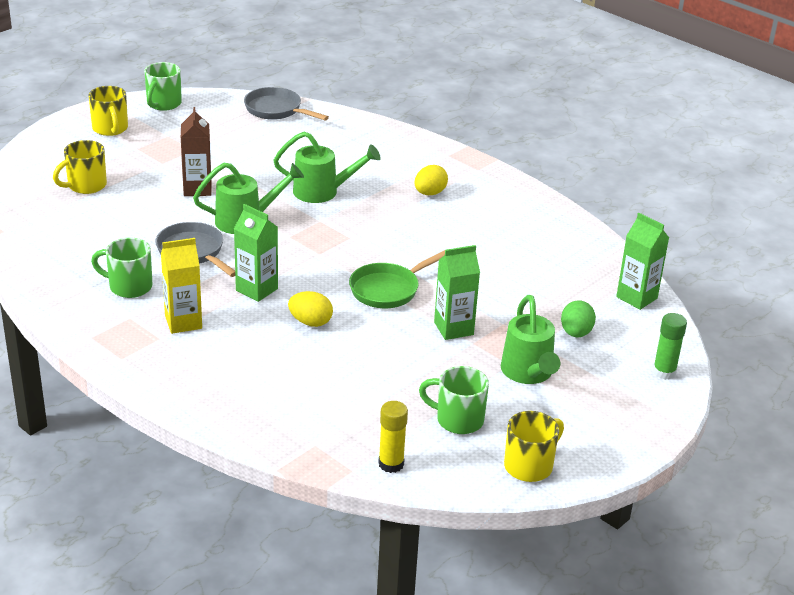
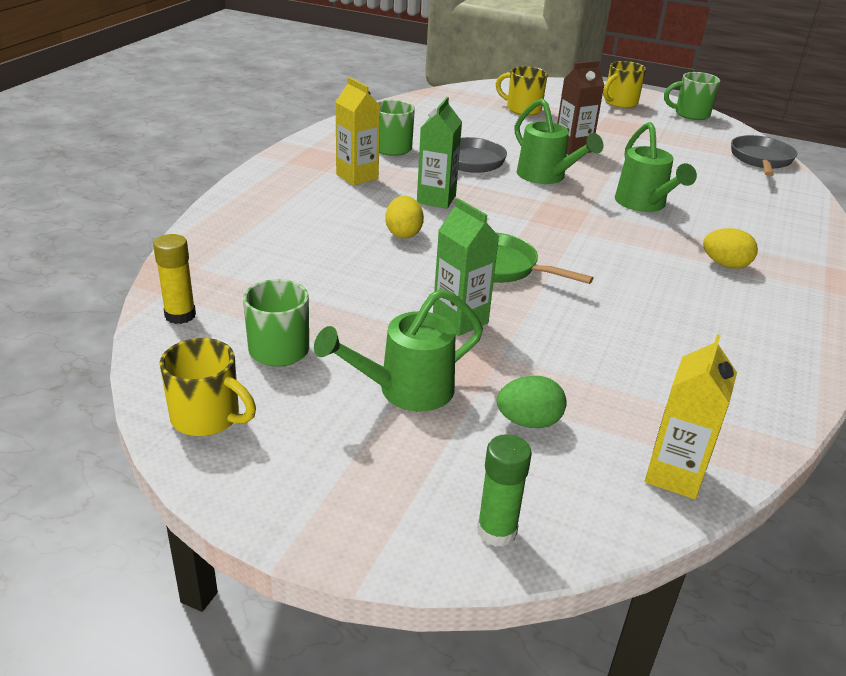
camera: 70 degrees right, 0 degrees up
(636, 297) = (674, 475): green carton -> yellow carton

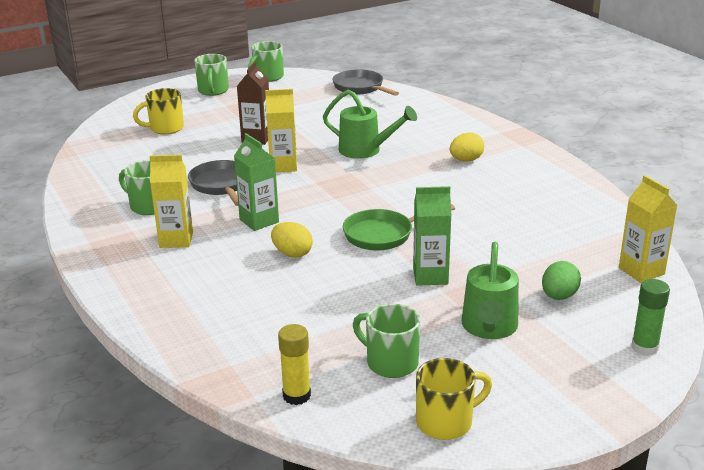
camera: 50 degrees left, 5 degrees down
(546, 177) = (283, 166): green watering can -> yellow carton
(619, 103) = (213, 91): yellow mug -> green mug

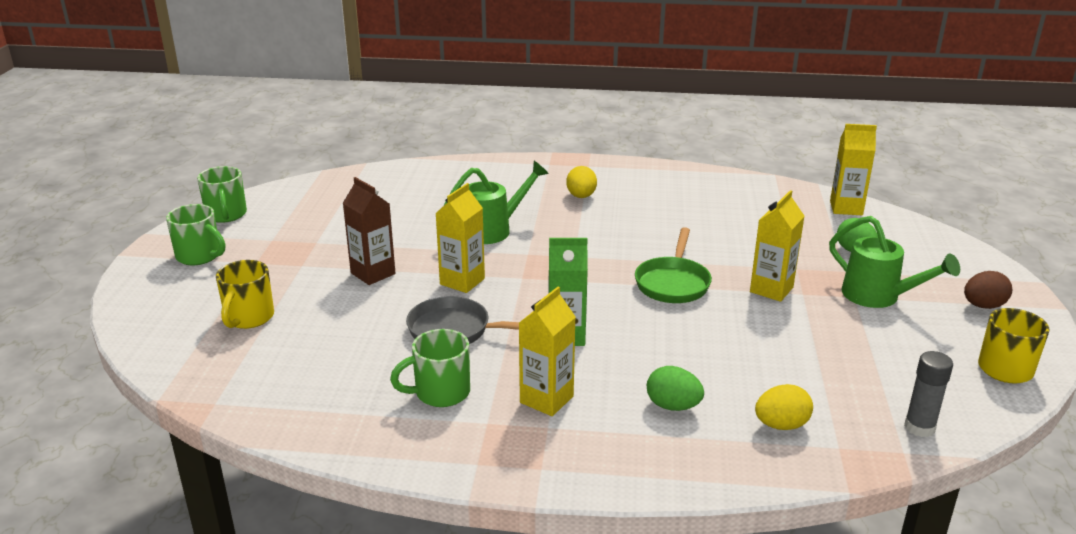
camera: 55 degrees left, 0 degrees up
(215, 284) = (673, 406): none -> green egg
(292, 254) = (657, 341): yellow egg -> yellow egg (781, 425)
(296, 395) = (919, 427): yellow glue stick -> grey glue stick
(360, 88) = (348, 182): grey pan -> none
(390, 362) = (898, 360): green mug -> none
(430, 276) = (771, 289): green carton -> yellow carton
(551, 388) = (983, 306): none -> brown egg
(644, 347) = (952, 250): green glue stick -> none

